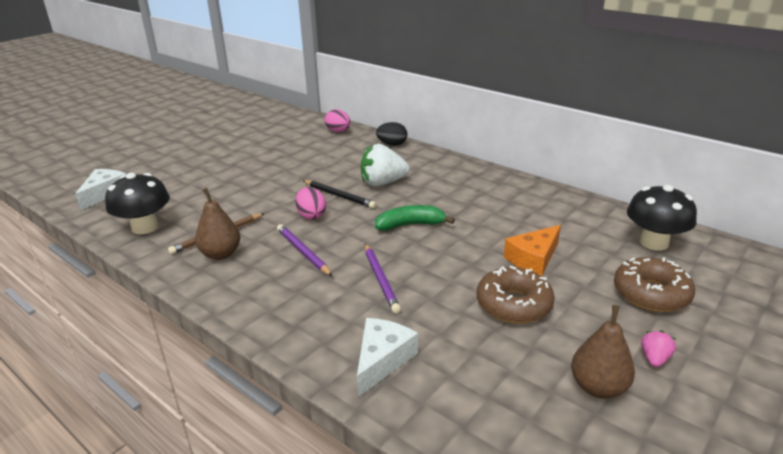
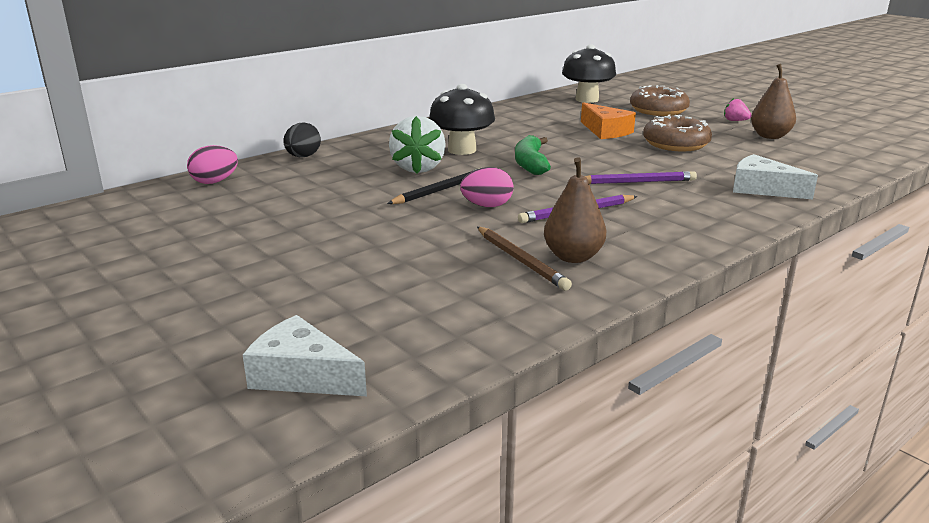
camera: 80 degrees left, 5 degrees down
(145, 227) = (473, 318): black mushroom -> black mushroom (462, 150)

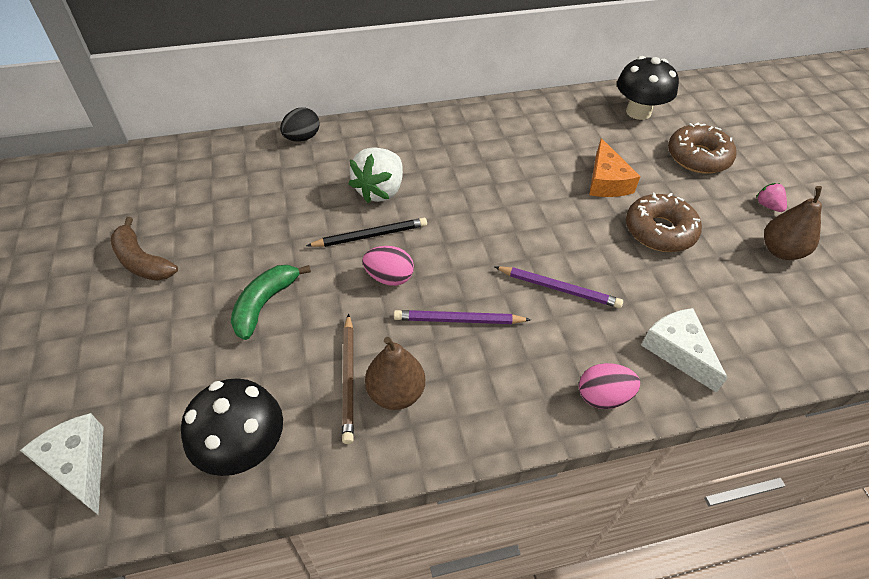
camera: 25 degrees right, 25 degrees up
(215, 182) = (210, 156): pink egg -> pink egg (603, 396)
(215, 249) = (142, 261): none -> brown banana
(462, 150) = (441, 171): black mushroom -> black mushroom (244, 448)
(530, 164) = (484, 218): green banana -> green banana (265, 304)

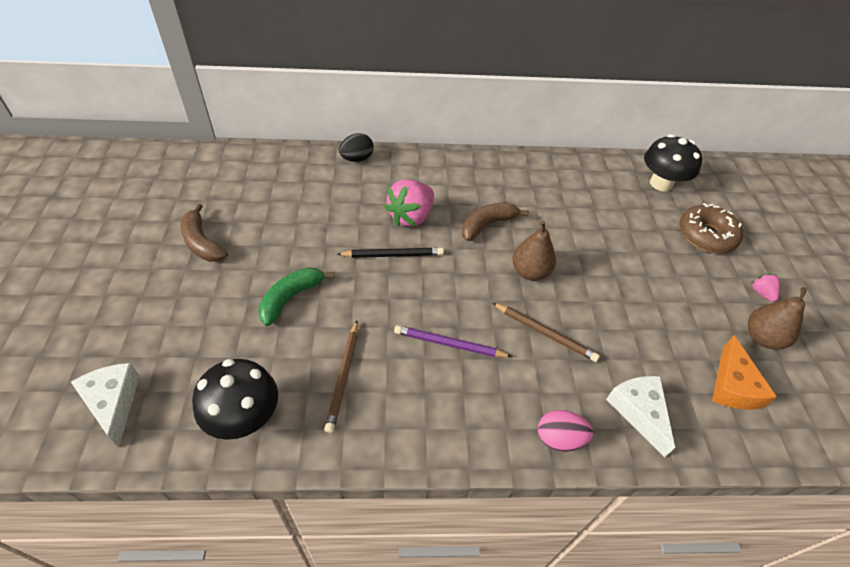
camera: 10 degrees right, 0 degrees up
(380, 191) = (411, 216): white strawberry -> pink strawberry
(389, 277) = (399, 295): pink egg -> none
(396, 393) = (379, 397): brown pear -> brown pear (530, 272)
(467, 185) = (487, 225): none -> brown banana
(559, 289) = (545, 333): purple pencil -> brown pencil
(606, 181) = (614, 243): orange cheese -> orange cheese (733, 386)
(659, 231) = (651, 298): brown donut -> none

